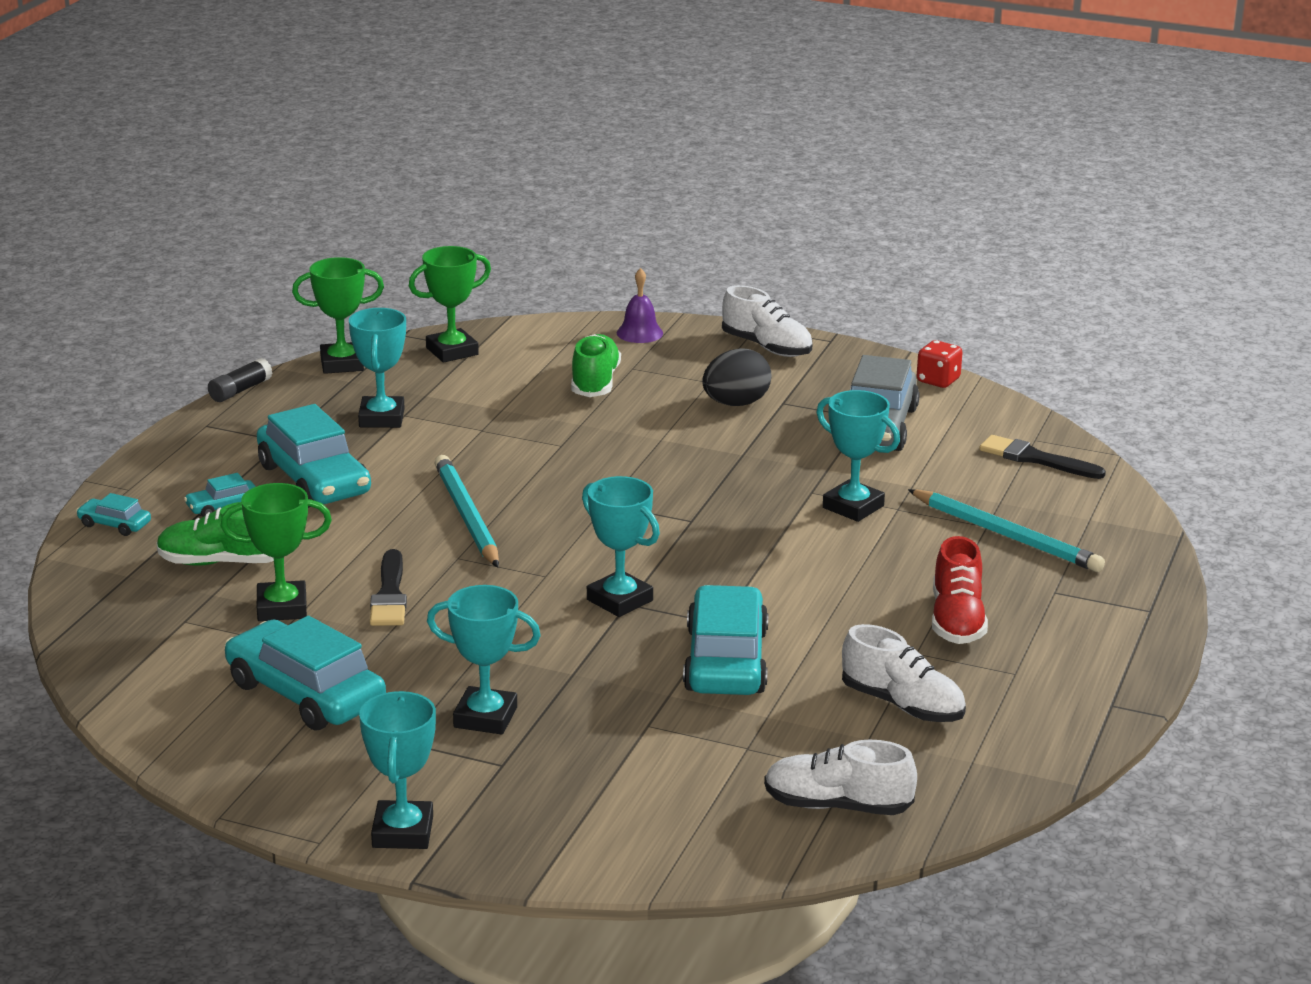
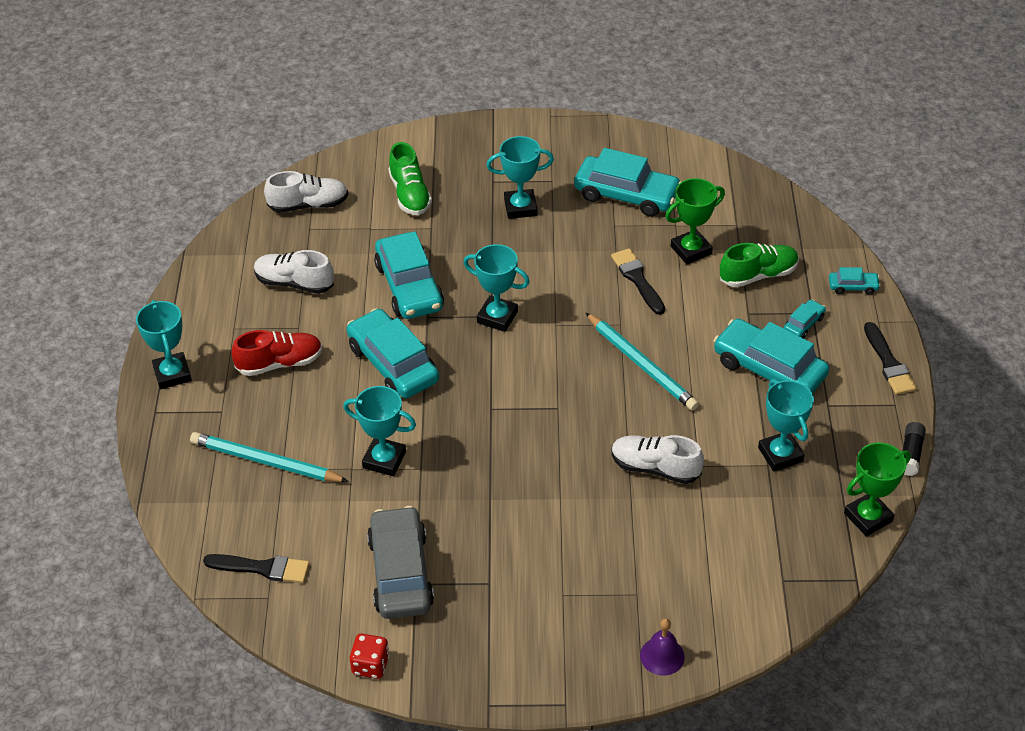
camera: 160 degrees right, 20 degrees up
(167, 455) = (889, 363): none -> black brush
(402, 832) = (515, 131): turquoise trophy -> turquoise trophy (172, 374)
(452, 351) = (797, 567): green trophy -> none
(595, 382) = (653, 560): green shoe -> green shoe (410, 194)
(736, 404) = (526, 567): black egg -> none
(767, 347) = (540, 671): white shoe -> white shoe (655, 468)
(796, 586) = (393, 364): none -> turquoise car
(957, 621) = (280, 363): red shoe -> red shoe turned 90 degrees clockwise

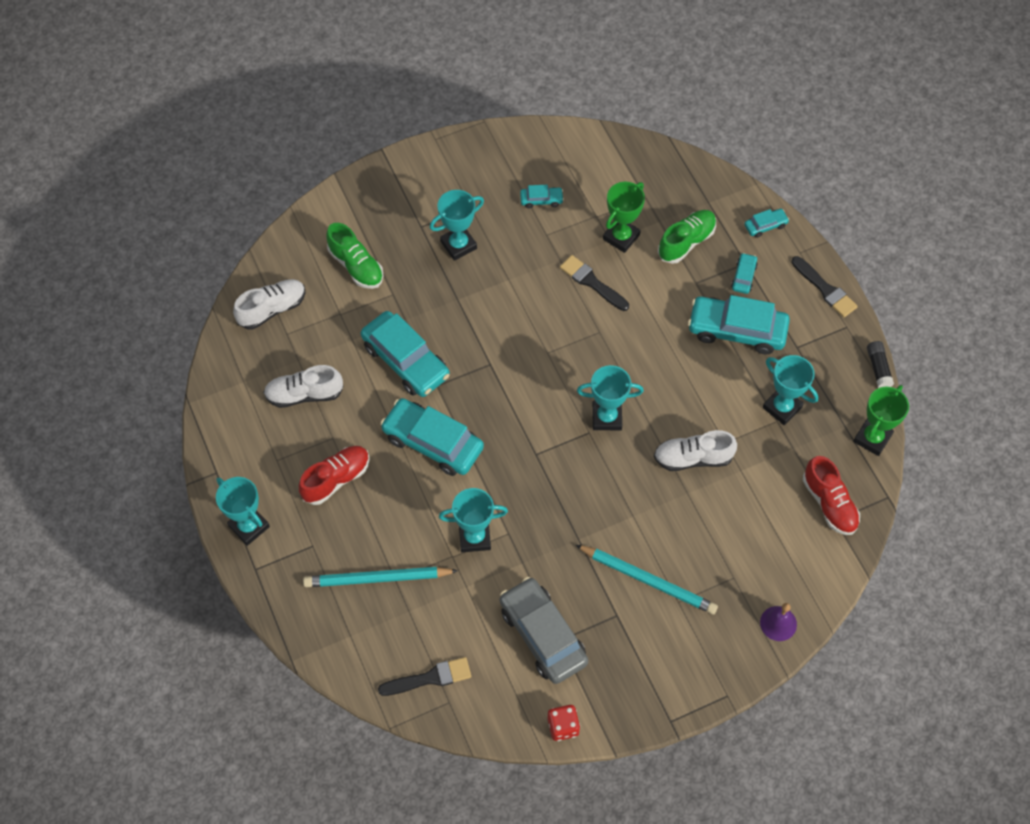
camera: 25 degrees left, 15 degrees up
(497, 317) = (495, 363): turquoise trophy -> turquoise trophy (607, 417)
(626, 195) = (541, 200): turquoise car -> turquoise car, size x0.46
(641, 364) = (635, 365): turquoise pencil -> turquoise pencil (648, 580)
(784, 562) = (829, 503): none -> red shoe

